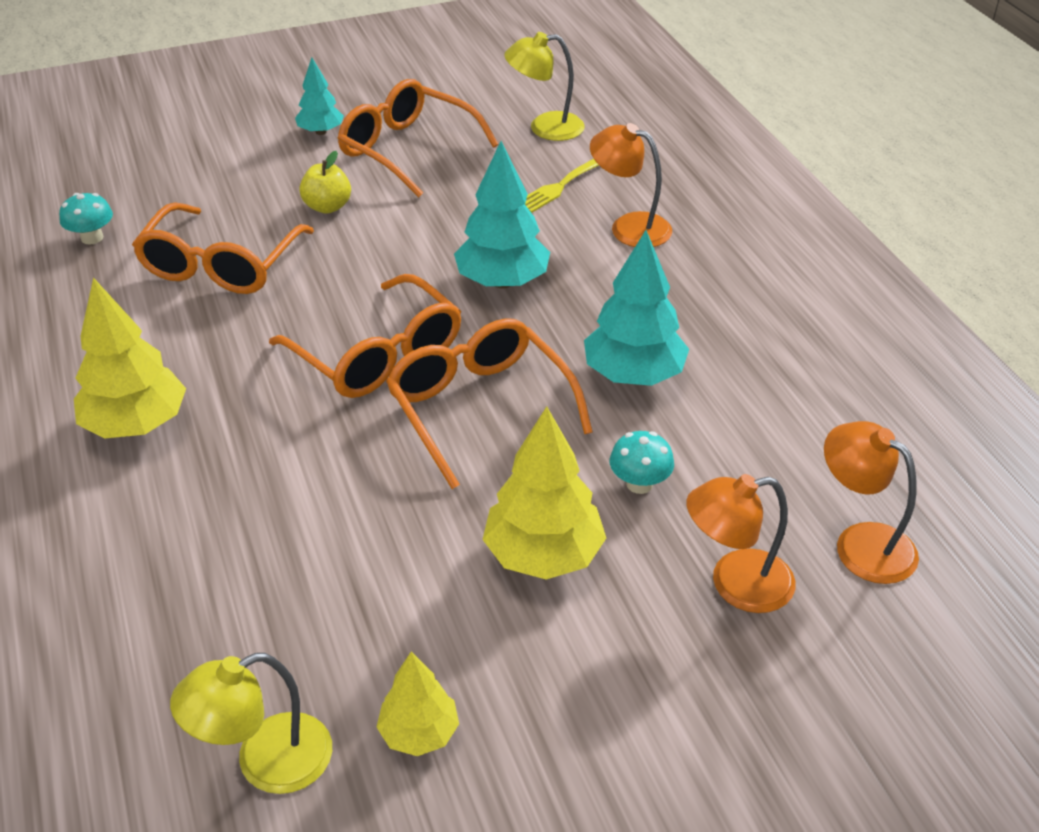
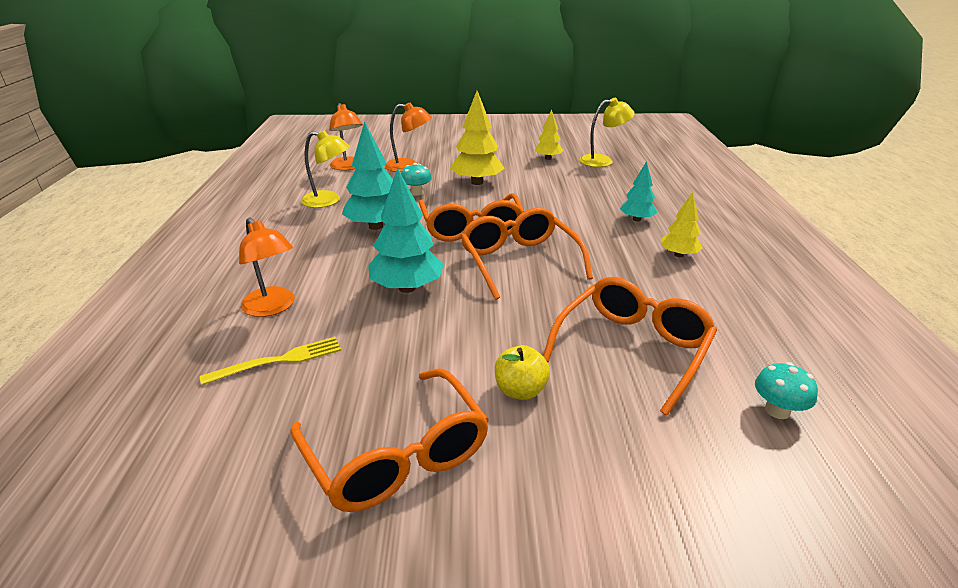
camera: 160 degrees left, 10 degrees down
(136, 424) = (678, 255): yellow tree -> yellow tree, size x0.59
(321, 132) = (494, 529): turquoise tree -> turquoise tree (636, 219)
(545, 128) = (212, 448): yellow lamp -> yellow lamp (328, 201)

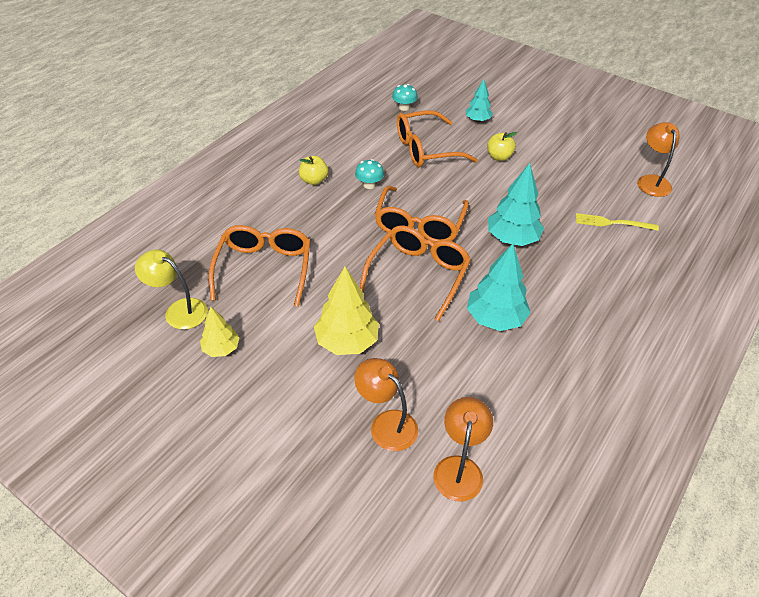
camera: 145 degrees left, 15 degrees up
(273, 307) = (608, 264): orange lamp -> orange lamp (651, 181)
(328, 201) = (519, 389): yellow lamp -> none
(396, 454) = (571, 158): orange glasses -> orange glasses (264, 269)
(416, 192) = (421, 355): turquoise mushroom -> turquoise mushroom (369, 185)
(636, 219) = (287, 220): turquoise tree -> turquoise tree (477, 120)
(678, 255) = (314, 180): yellow tree -> yellow apple

